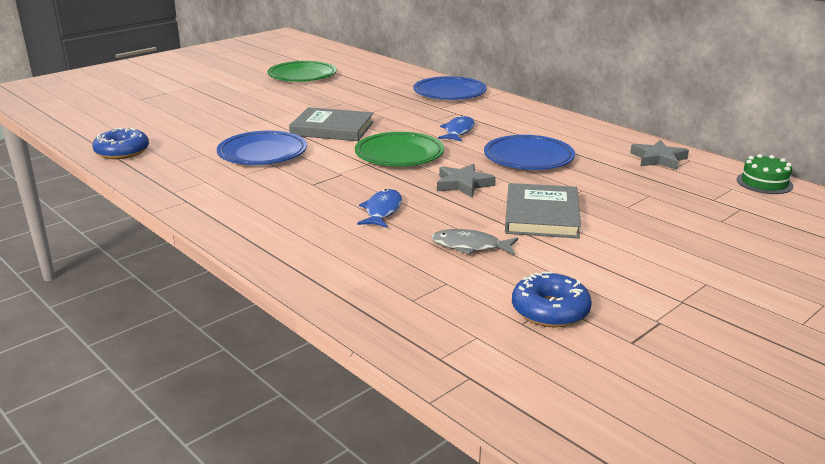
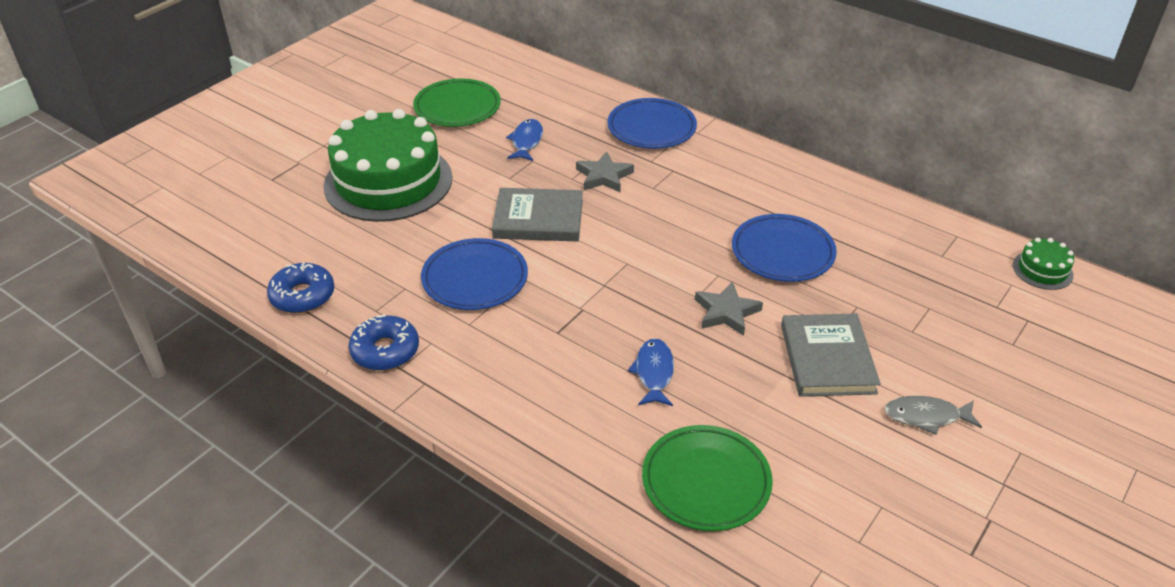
camera: 10 degrees left, 15 degrees up
(226, 105) = (388, 181): none -> green cake
(399, 155) = (635, 263): green plate -> green plate (706, 482)
(458, 131) = (687, 208): blue fish -> blue fish (526, 141)
(470, 246) = (769, 424): grey fish -> grey fish (926, 416)
(550, 310) = (881, 518): blue donut -> blue donut (385, 351)
(658, 159) = (923, 238): grey star -> grey star (604, 176)

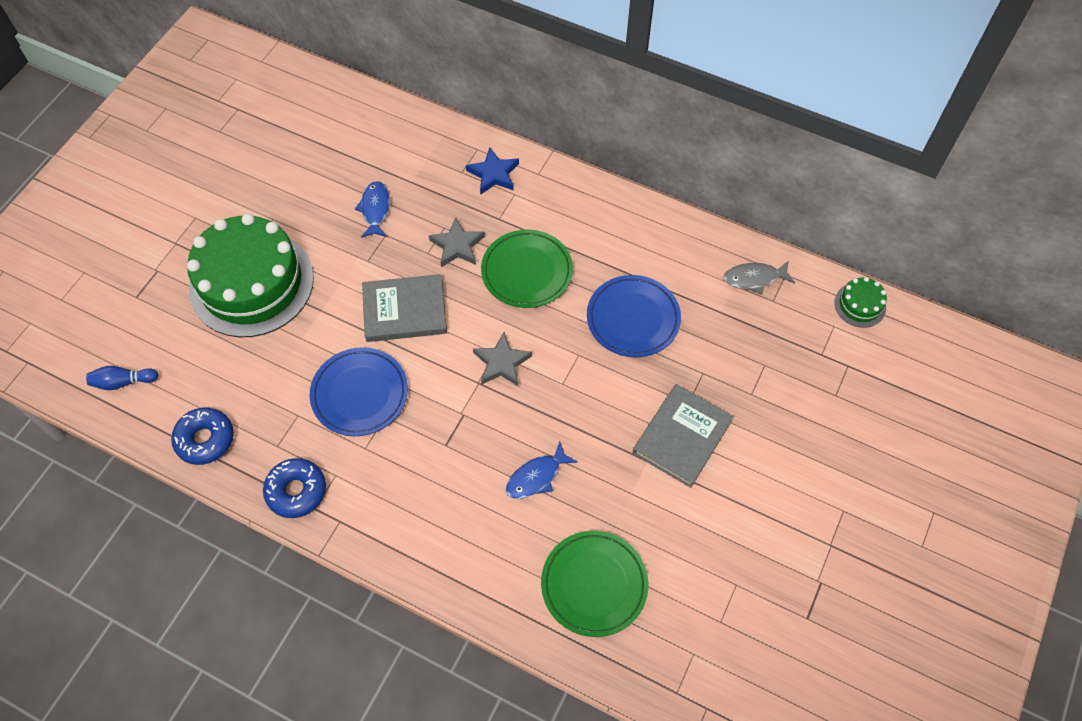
camera: 10 degrees left, 20 degrees up
(236, 241) = (123, 382): none -> blue bowling pin
(457, 107) = (298, 171): green plate -> green plate (527, 272)
(651, 128) = (493, 174): blue plate -> blue star
(654, 372) = (536, 477): blue fish -> blue fish turned 120 degrees counterclockwise
(726, 312) = (590, 398): grey star -> grey star (502, 363)
(827, 359) = (682, 437): grey book -> grey book turned 45 degrees clockwise
(926, 416) = (767, 486): grey fish -> grey fish (754, 278)

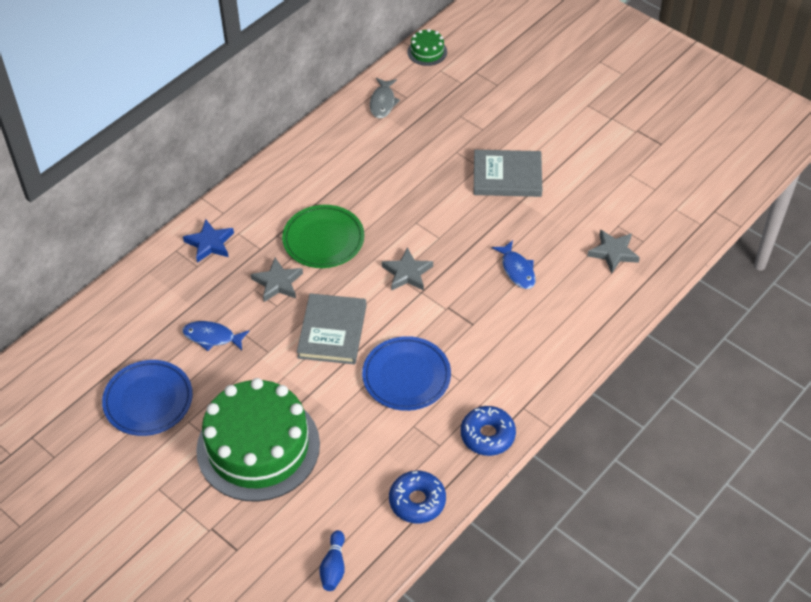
camera: 75 degrees left, 10 degrees down
(594, 585) = (613, 253): green plate -> grey star
(633, 319) = (394, 182): blue plate -> blue plate (148, 401)
(682, 437) = (507, 176): grey book -> grey book turned 45 degrees counterclockwise

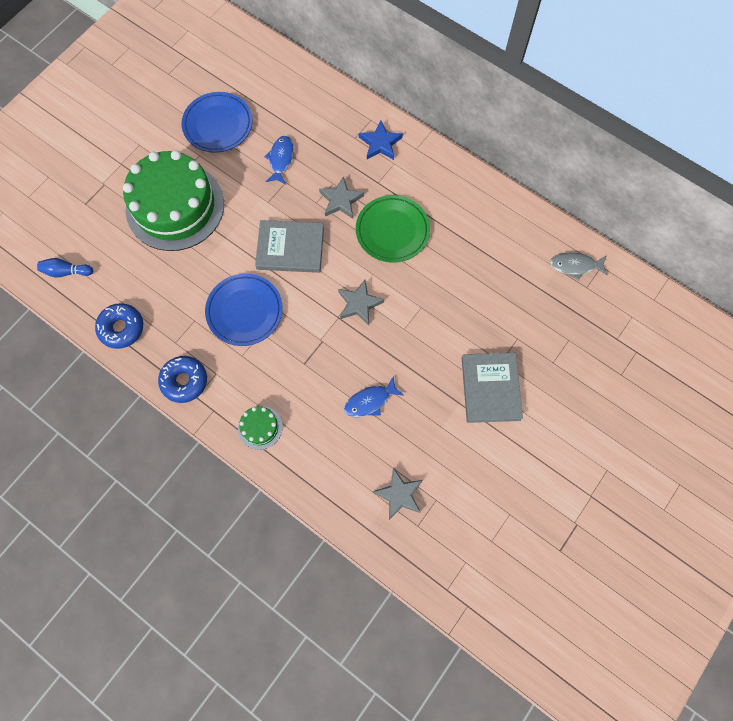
camera: 85 degrees right, 20 degrees up
(427, 52) = (657, 302): green cake -> green cake (260, 427)

